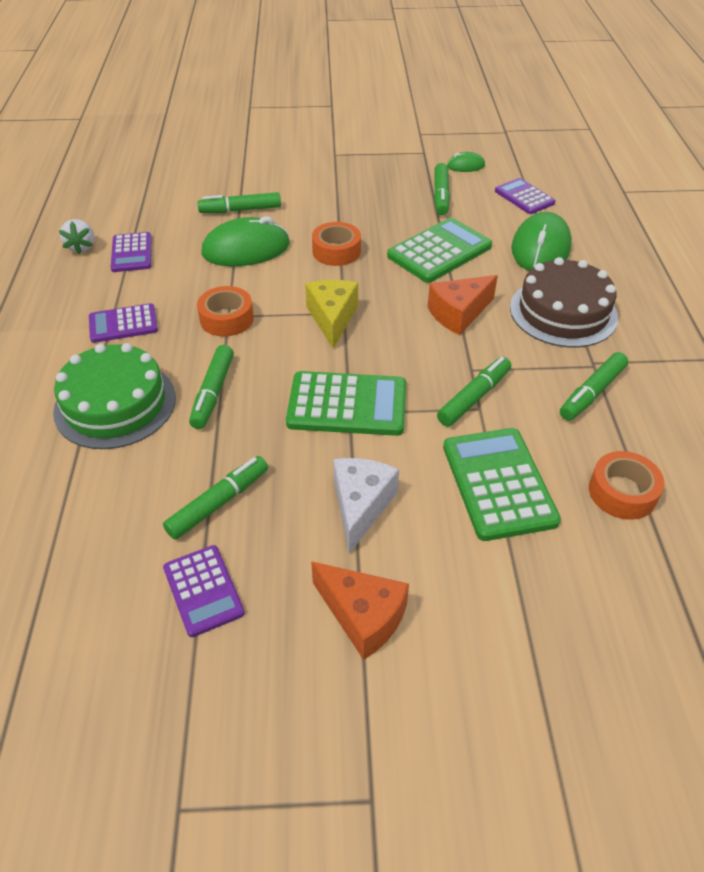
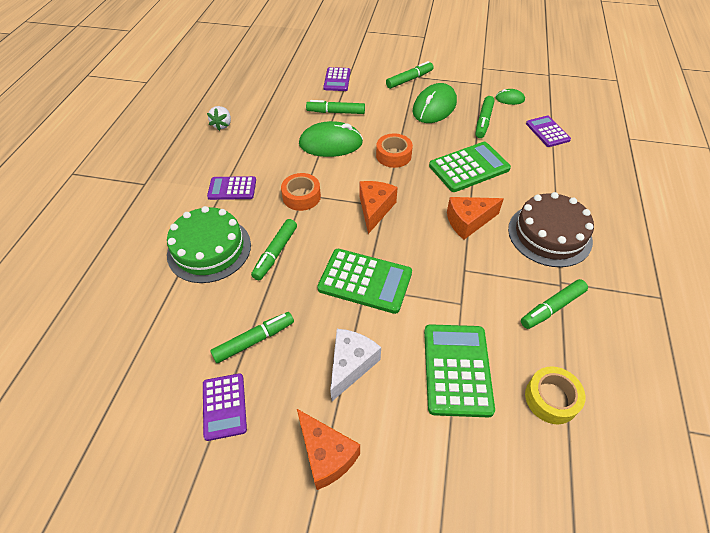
camera: 15 degrees right, 5 degrees up
(132, 253) = (253, 135): purple calculator -> purple calculator (337, 80)
(332, 318) = (375, 209): yellow cheese -> orange cheese
(474, 397) = (459, 293): green marker -> green marker (409, 79)
(540, 248) = (547, 177): green mouse -> green mouse (434, 107)
(622, 492) = (551, 398): orange tape -> yellow tape

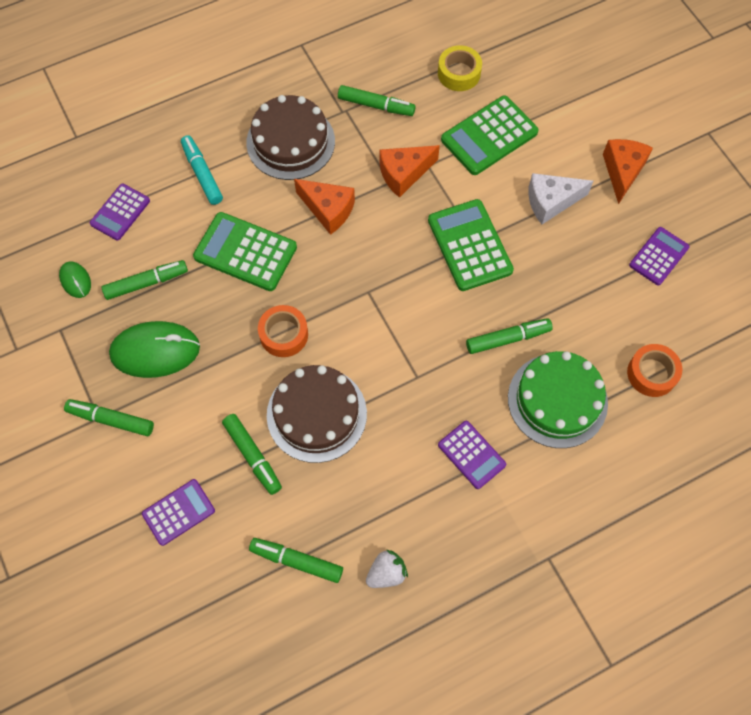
camera: 130 degrees left, 15 degrees up
(254, 340) = (597, 281): green marker -> green marker (296, 561)
(301, 196) = (422, 376): orange tape -> orange tape (651, 373)
(331, 143) = (316, 414): green mouse -> brown cake
(375, 209) = (380, 296): orange cheese -> orange cheese (404, 174)
(552, 177) = (202, 174): none -> turquoise marker

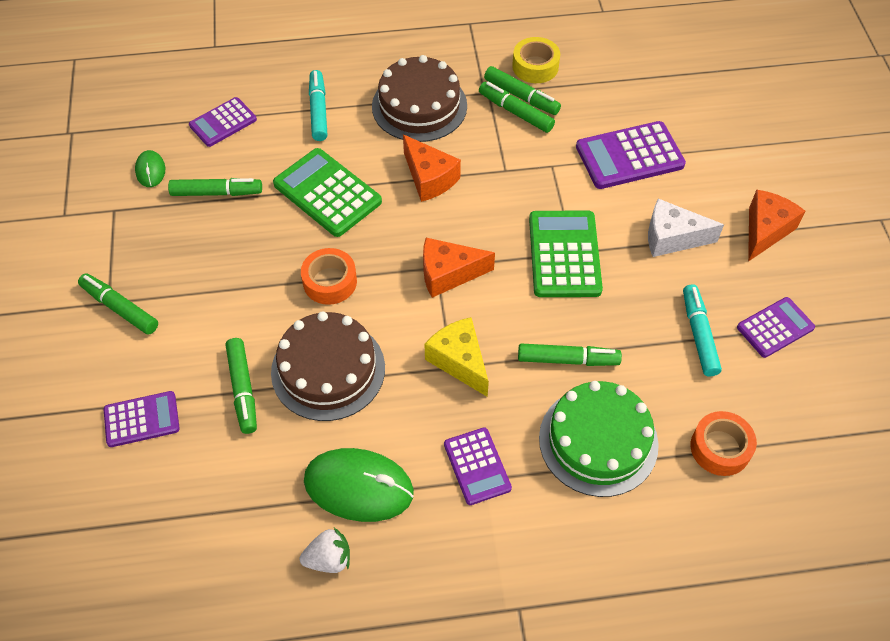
camera: 20 degrees right, 10 degrees down
(155, 351) = (194, 258): green mouse -> green mouse (358, 487)
(296, 561) = (238, 511): green marker -> green marker (515, 112)
(404, 174) = (523, 167): orange cheese -> orange cheese (448, 274)
(421, 369) = (459, 361): none -> yellow cheese
(459, 73) = (621, 90): yellow tape -> yellow tape (535, 66)
(489, 136) = (629, 156): green calculator -> purple calculator
(602, 282) = (699, 334): none -> turquoise marker

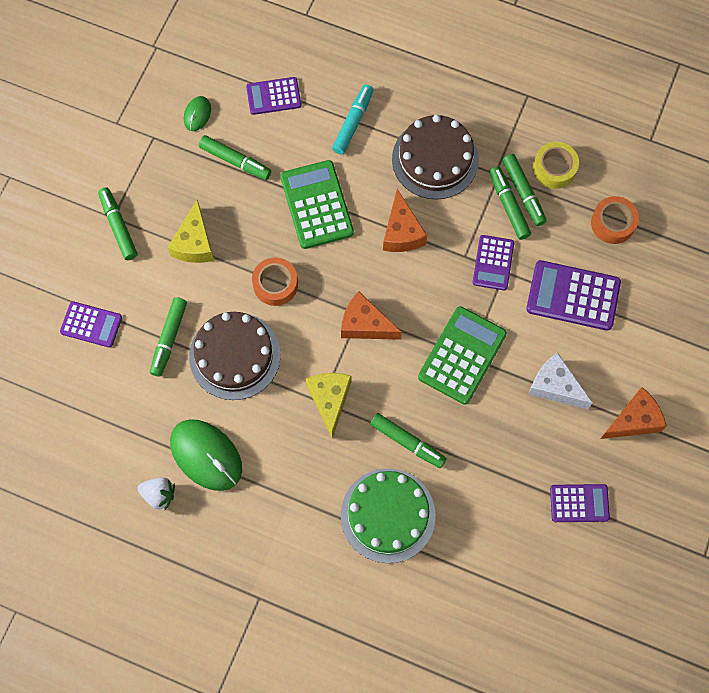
camera: 30 degrees right, 15 degrees up
(217, 284) = (194, 243): none -> yellow cheese
(477, 466) = (293, 486): purple calculator -> purple calculator (493, 263)
(699, 334) = (517, 476): turquoise marker -> none
(720, 448) = (470, 569): orange tape -> orange tape (613, 223)

